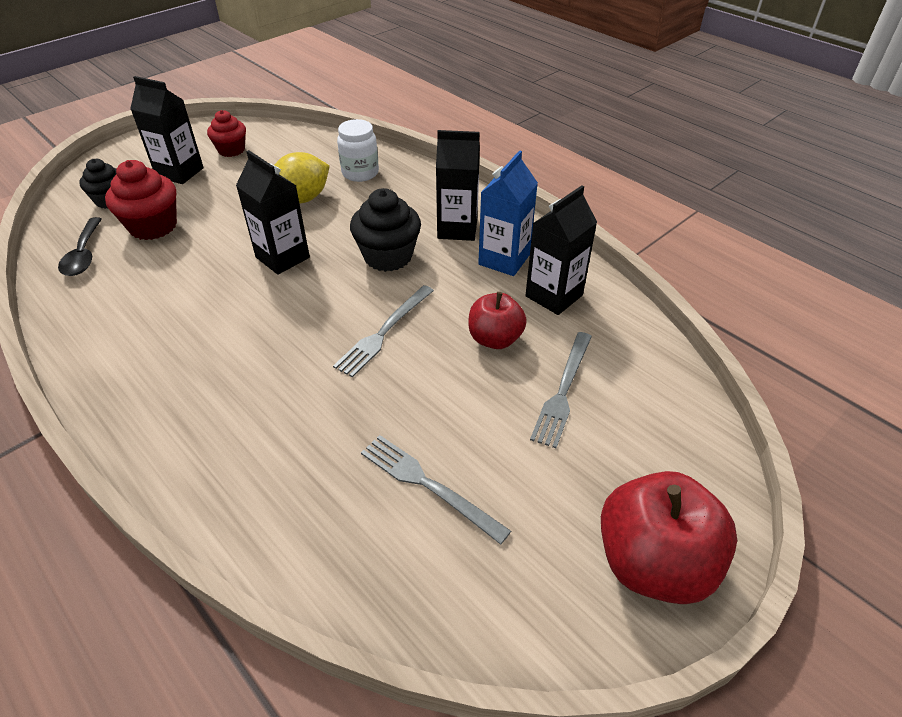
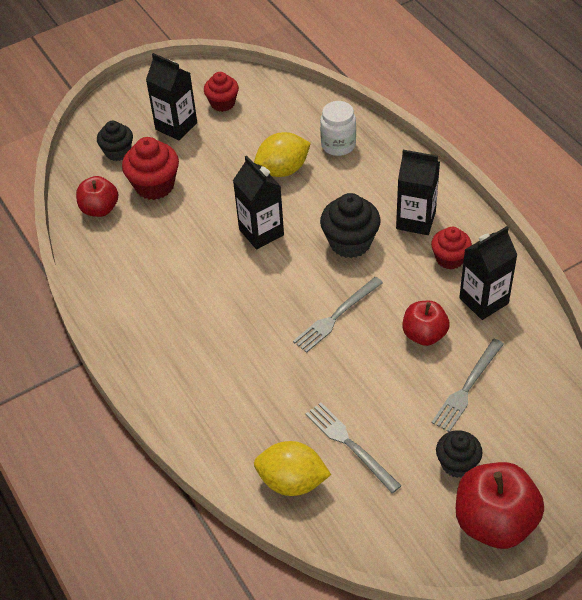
camera: 15 degrees right, 5 degrees up
(84, 255) = (100, 209): black spoon -> red apple
(353, 551) = (292, 481): none -> yellow lemon
(504, 260) = (450, 259): blue carton -> red cupcake
(578, 488) = (457, 464): none -> black cupcake

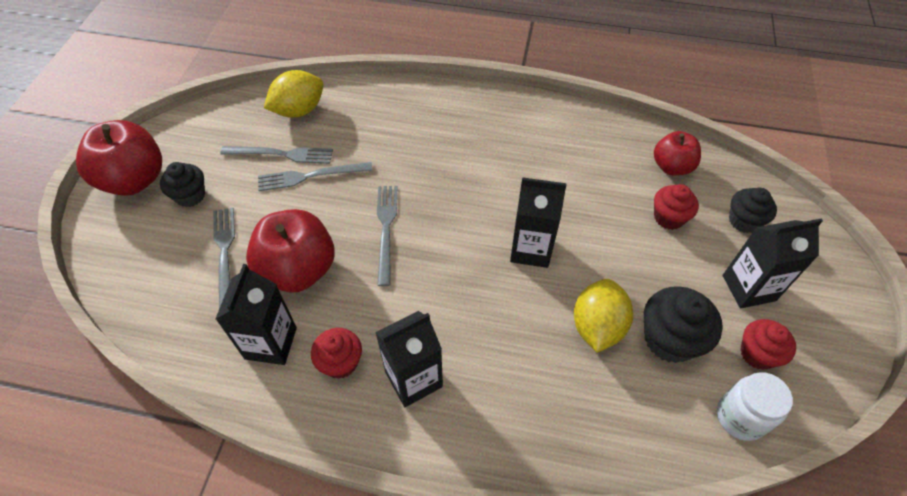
camera: 130 degrees right, 5 degrees up
(154, 185) = (668, 217): red cupcake -> red cupcake, size x0.66
(338, 145) = (588, 406): white jar -> white jar (740, 417)
(346, 403) = (310, 176): none -> grey fork
(350, 242) = (447, 302): black cupcake -> black cupcake (669, 339)
(424, 335) = (298, 270): red apple -> red apple, size x1.64

